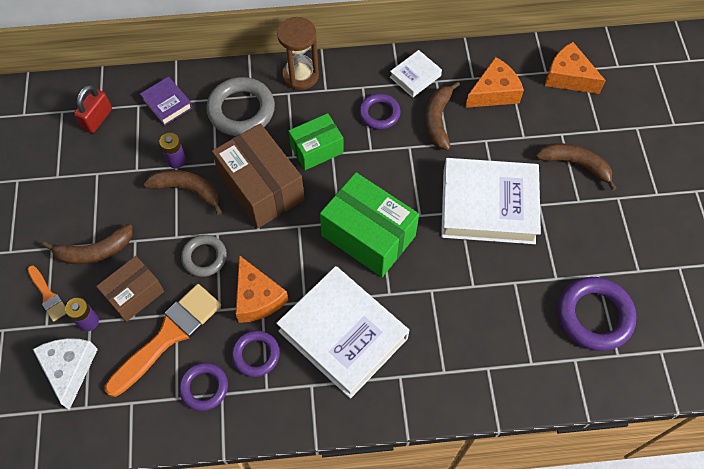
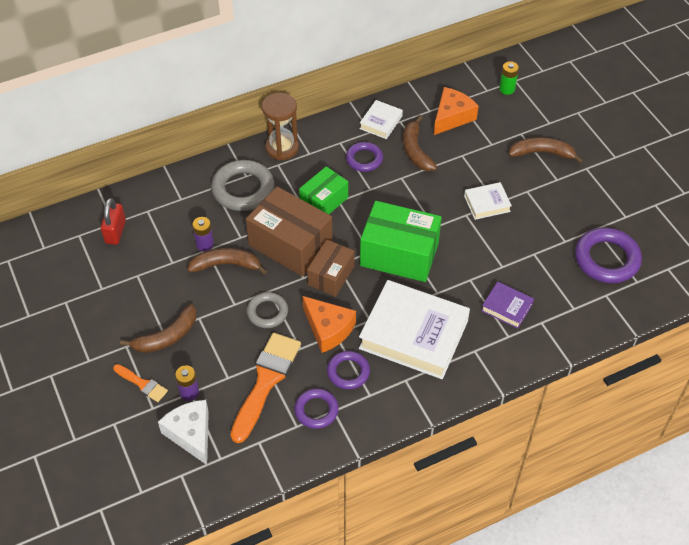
camera: 20 degrees left, 10 degrees down
(134, 294) = (220, 359): brown box -> brown box (331, 275)
(167, 104) = (174, 202): purple book -> purple book (507, 307)
(488, 206) = (487, 203): white book -> white book, size x0.47
(568, 77) = (507, 89): orange cheese -> green battery

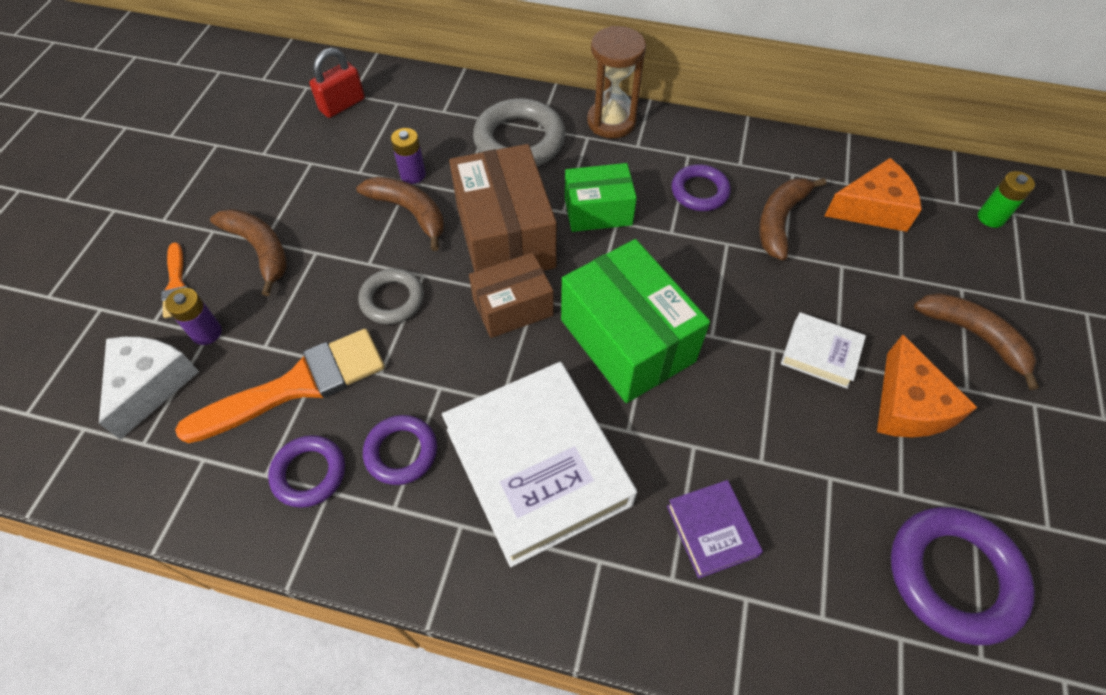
camera: 40 degrees right, 5 degrees up
(167, 337) = (260, 250): brown banana -> brown banana turned 135 degrees counterclockwise
(328, 329) = (438, 374): orange cheese -> orange cheese (908, 405)
(381, 122) = (765, 161): white book -> none

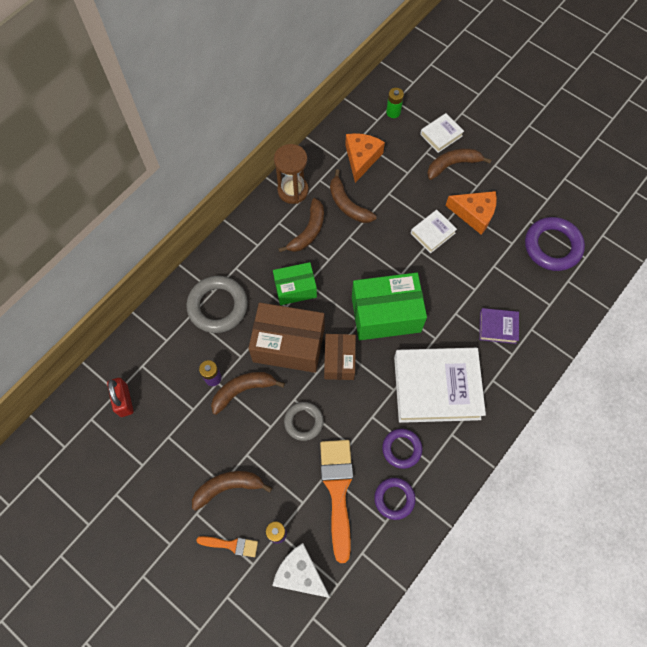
camera: 65 degrees left, 10 degrees up
(598, 211) = (295, 288): green box -> green box turned 60 degrees clockwise
(611, 121) = (230, 249): brown hourglass -> brown hourglass (293, 190)
(699, 192) = (308, 231): purple ring -> brown banana
(1014, 298) = (441, 135): none -> white book

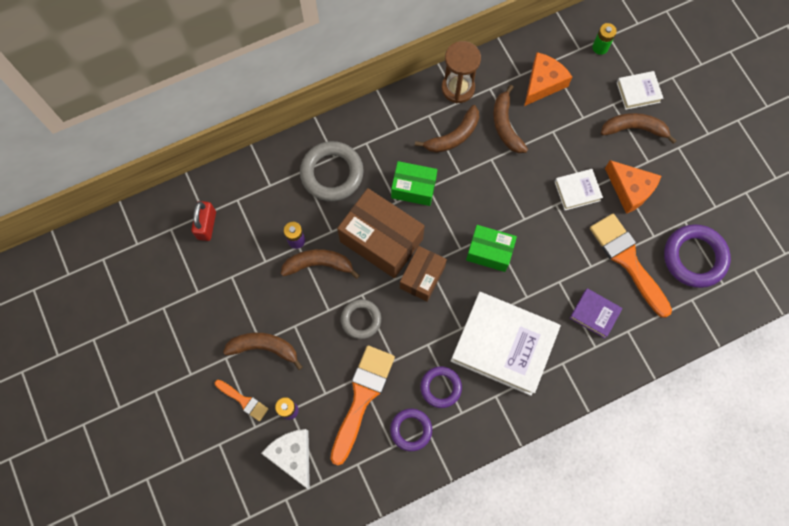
camera: 25 degrees right, 5 degrees up
(386, 314) = (489, 252): green box -> green box, size x0.61
(502, 272) = (628, 260): none -> orange brush

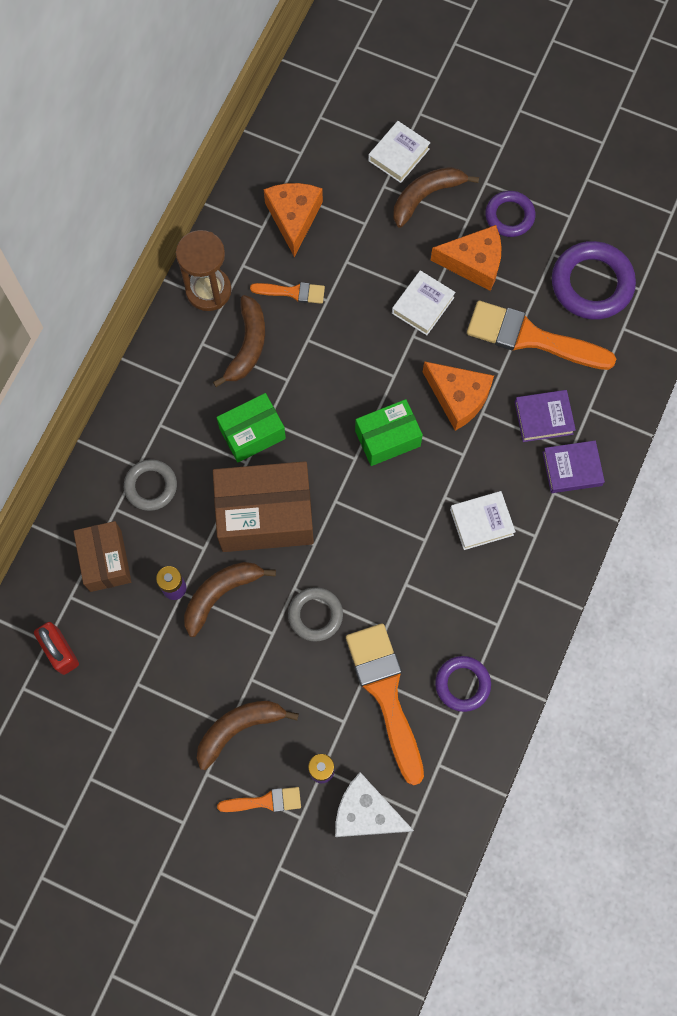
camera: 40 degrees left, 0 degrees up
(332, 173) = (151, 486): grey ring -> grey ring, size x0.61
(422, 277) = (341, 519): brown box -> brown box (105, 561)
(440, 387) = (455, 616): purple ring -> purple ring (509, 216)
(503, 345) = (481, 522): white book -> white book, size x0.47
(505, 125) = (292, 292): brown banana -> orange brush
(552, 261) = (458, 397): none -> orange cheese
(586, 358) = (572, 468): none -> purple book
(600, 47) = (321, 135): green battery -> none

